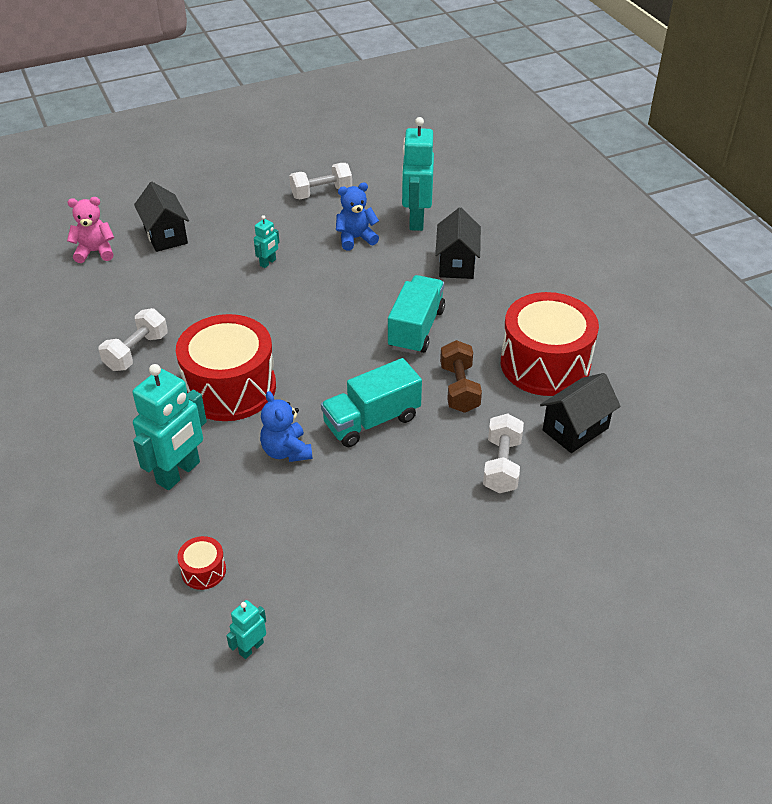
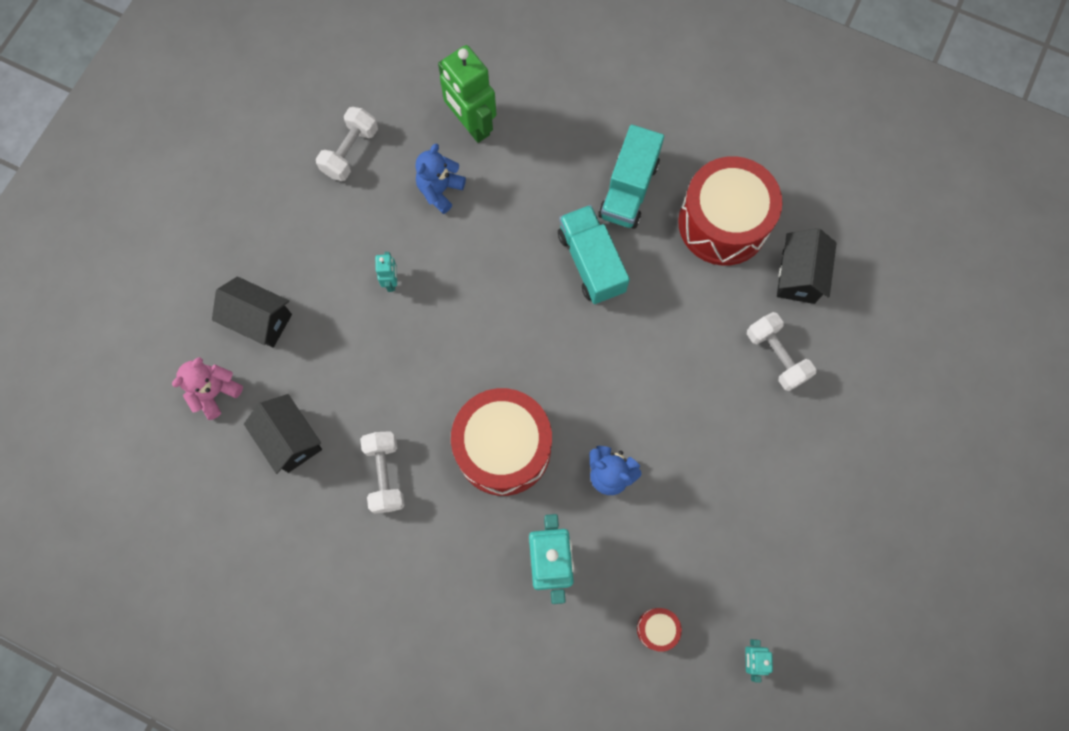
camera: 40 degrees left, 30 degrees up
(371, 421) = (645, 390): turquoise truck -> turquoise truck (628, 189)
(416, 220) = (471, 125): turquoise robot -> green robot
(457, 264) = (556, 156): black house -> black house (291, 439)
(459, 388) = (681, 302): brown dumbbell -> none

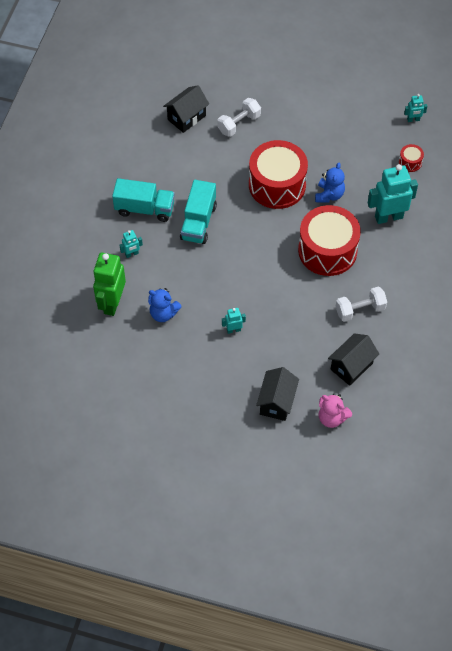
camera: 100 degrees left, 15 degrees down
(350, 152) = (144, 373): white dumbbell -> none
(471, 125) = (112, 303): green robot -> green robot turned 150 degrees clockwise
(550, 161) = (132, 254): none -> turquoise robot
(591, 262) = (198, 222): turquoise truck -> turquoise truck turned 45 degrees counterclockwise
(723, 223) = (159, 157): red drum -> red drum (277, 185)
(798, 276) = (186, 117): black house -> black house turned 45 degrees counterclockwise

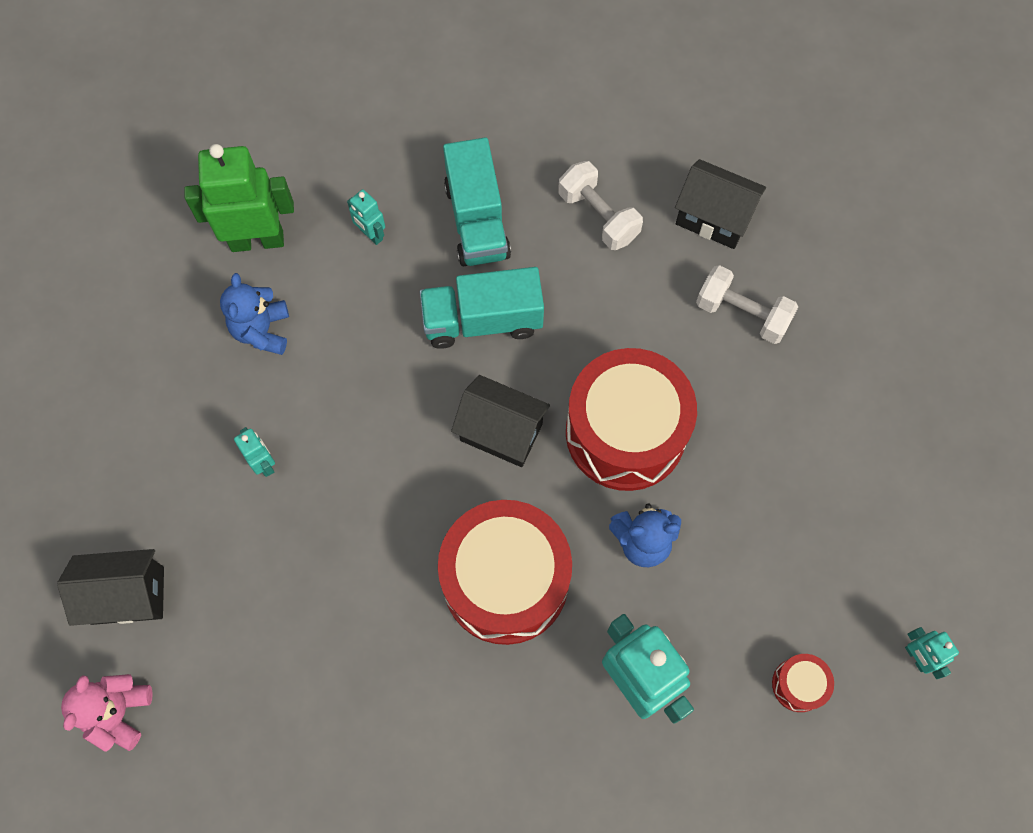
camera: 70 degrees right, 10 degrees up
(351, 366) = (246, 715): black house -> black house (501, 432)
(360, 310) = (385, 691): white dumbbell -> white dumbbell (598, 216)

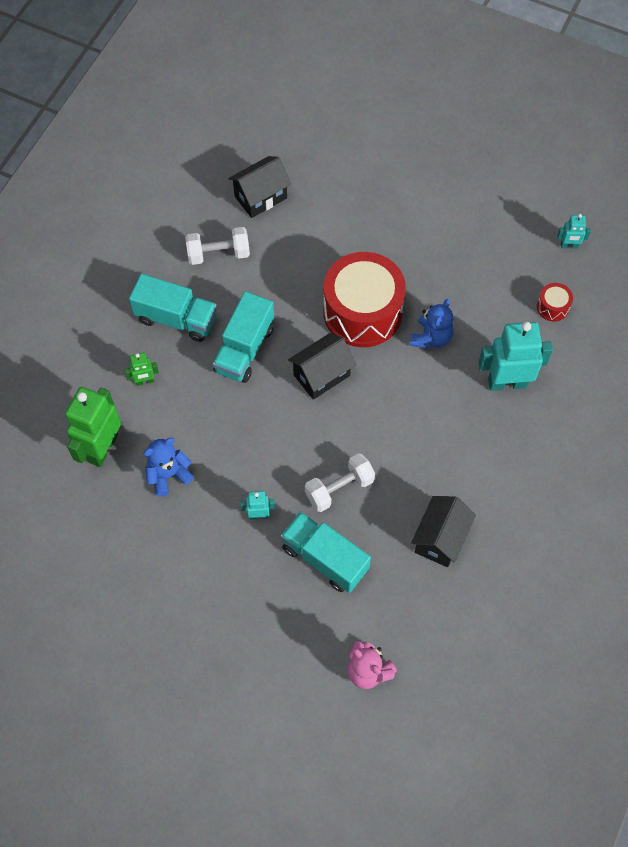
camera: 60 degrees left, 5 degrees down
(127, 595) = (296, 633): black house -> black house (440, 539)
(246, 576) = (325, 558): none -> turquoise truck
(262, 331) = (168, 475): blue teddy bear -> blue teddy bear turned 120 degrees clockwise
(371, 235) = (144, 381): turquoise robot -> green robot
(505, 581) = (412, 418): red drum -> none
(742, 314) = (329, 216): white dumbbell -> white dumbbell (339, 488)

